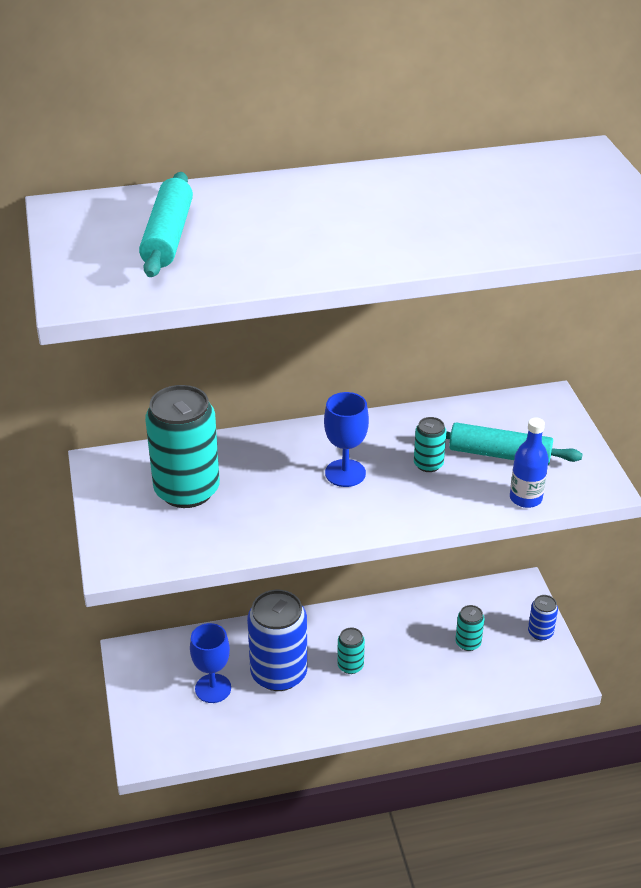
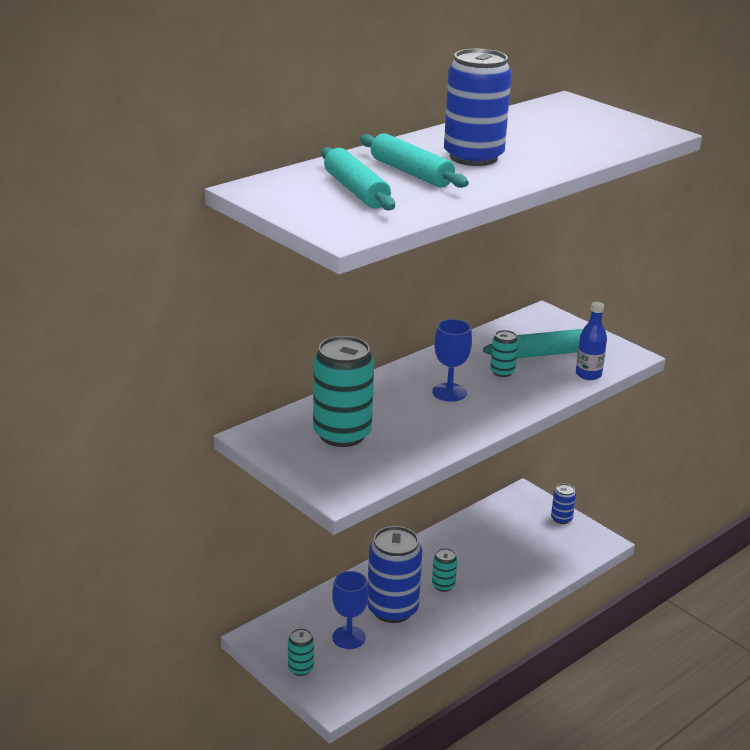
camera: 30 degrees left, 10 degrees down
(260, 224) = (411, 173): none -> turquoise rolling pin
(360, 217) = (473, 157): none -> blue can
(468, 643) = (516, 542): turquoise can -> turquoise can (300, 668)

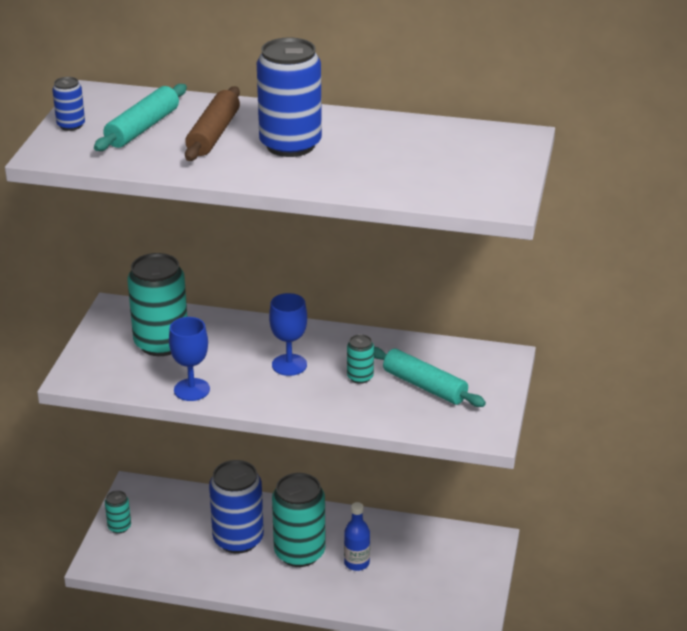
camera: 55 degrees right, 5 degrees up
(349, 637) = (179, 533): blue goblet -> blue goblet (191, 390)
(411, 173) = (213, 134): turquoise rolling pin -> brown rolling pin
(443, 585) = (299, 552): turquoise can -> turquoise can, size x2.14
(561, 519) = (480, 580): blue can -> blue can (71, 125)
(588, 374) = (416, 423): blue bottle -> blue bottle (356, 563)

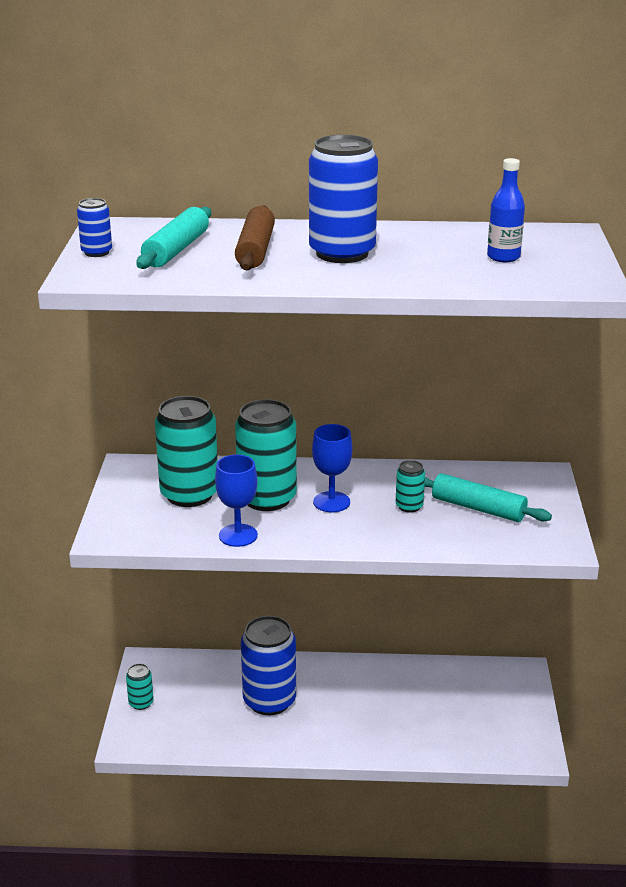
camera: 10 degrees left, 5 degrees down
(299, 552) = (336, 706): turquoise can -> turquoise can (267, 498)
(356, 563) = (398, 710): blue bottle -> blue bottle (503, 257)

